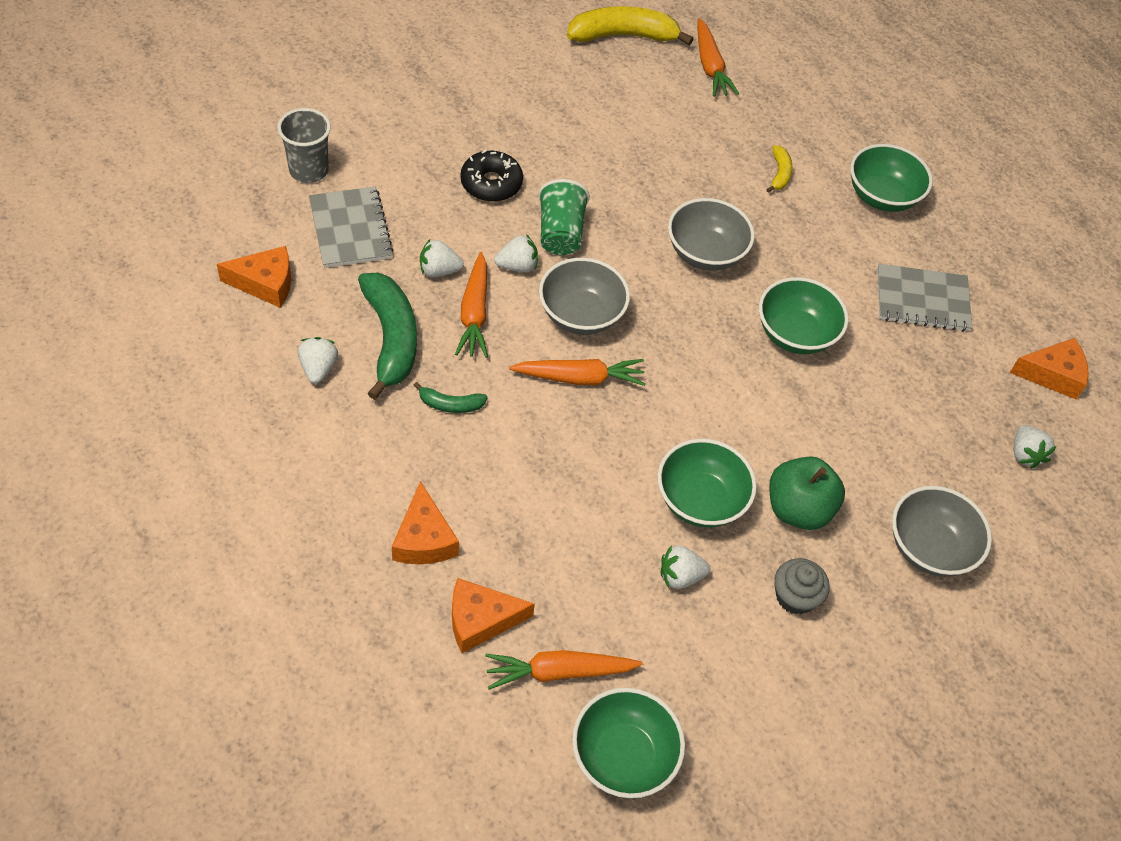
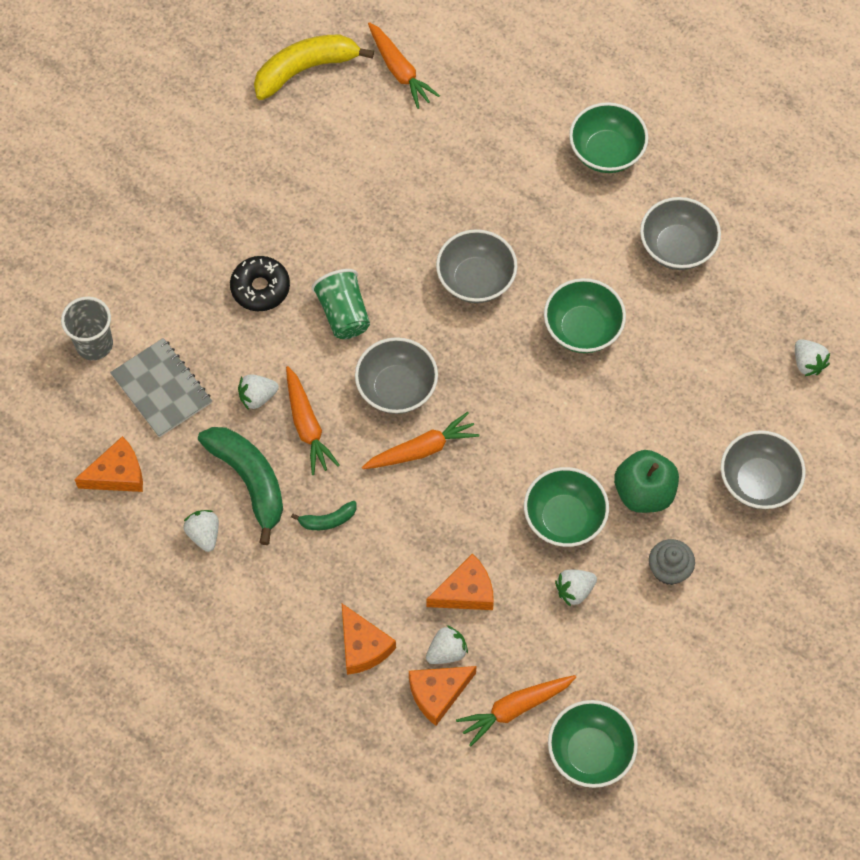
camera: 15 degrees left, 10 degrees up
(517, 266) = (321, 363): white strawberry -> white strawberry (447, 651)
(779, 174) = (508, 166): yellow banana -> none
(922, 300) = (677, 247): grey notebook -> grey bowl
(1052, 375) = (808, 276): orange cheese -> orange cheese (466, 592)

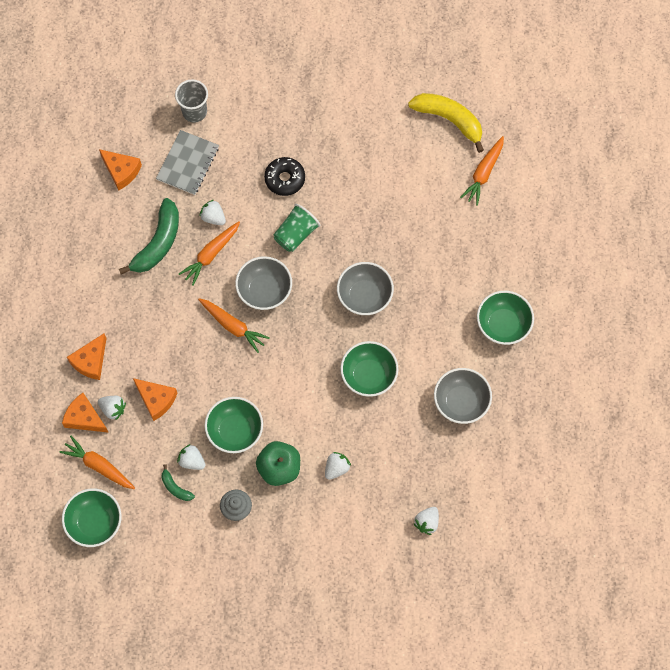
camera: 60 degrees right, 5 degrees up
(204, 534) = (111, 238): white strawberry -> white strawberry (336, 468)
(328, 520) = (158, 299): green banana -> green banana (175, 487)
(758, 482) = (326, 532): grey bowl -> none

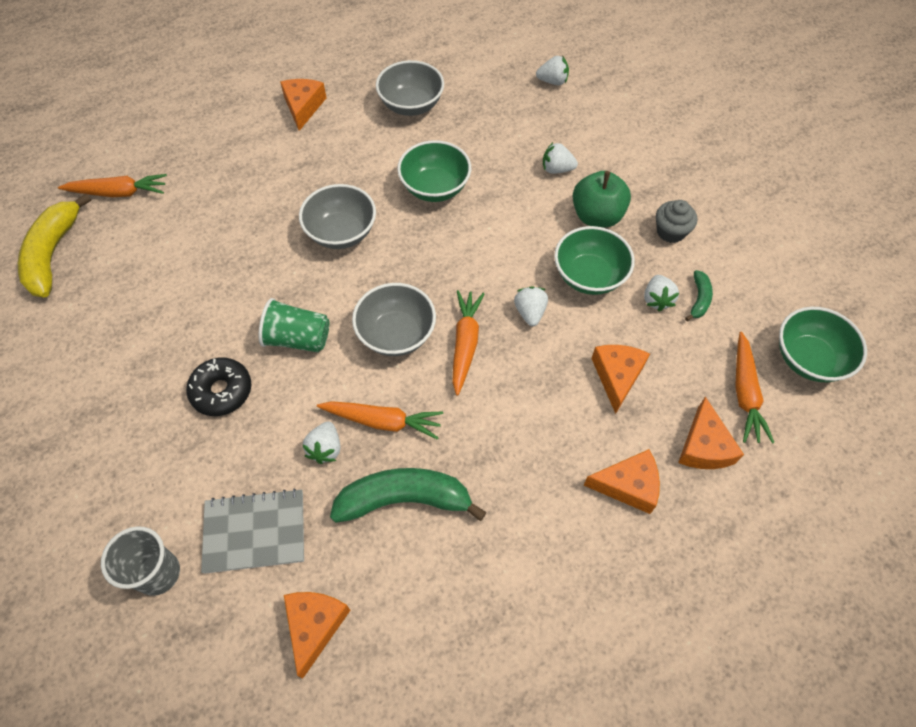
camera: 120 degrees left, 10 degrees down
(113, 409) = (666, 419): white strawberry -> white strawberry (530, 312)
(503, 324) = (303, 107): green bowl -> orange cheese

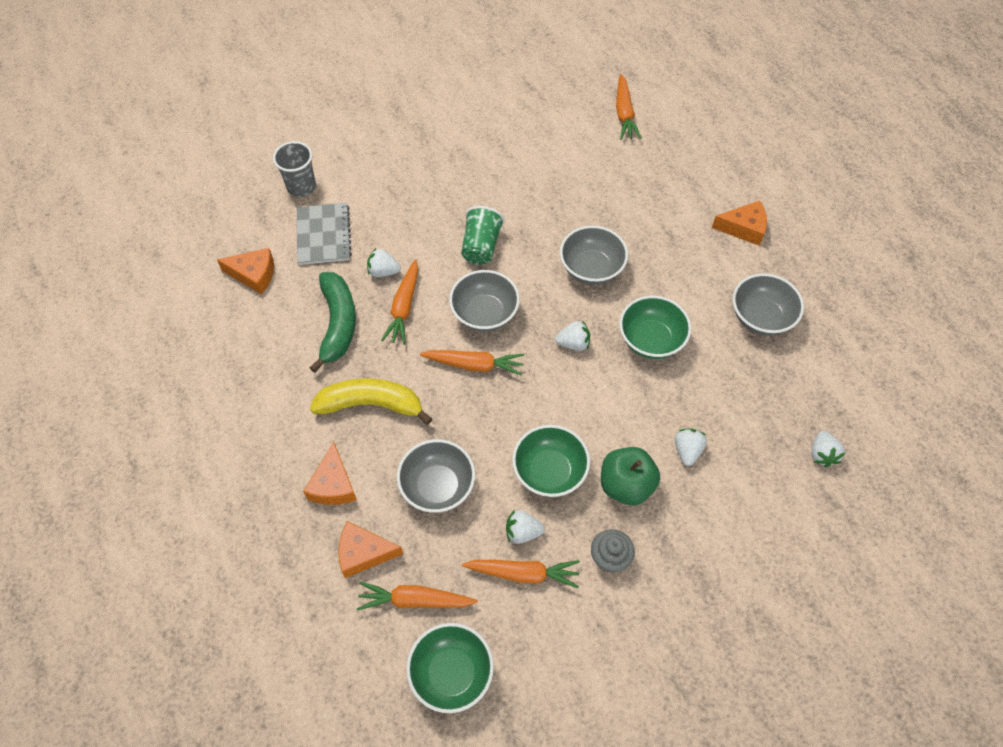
camera: 90 degrees right, 0 degrees up
(53, 254) = (560, 86): yellow banana -> yellow banana (371, 404)
(222, 391) = (435, 203): black donut -> none
(530, 312) = (507, 417): white strawberry -> white strawberry (573, 343)
(617, 376) = (437, 486): orange cheese -> grey bowl
(699, 299) = (523, 573): green banana -> orange carrot

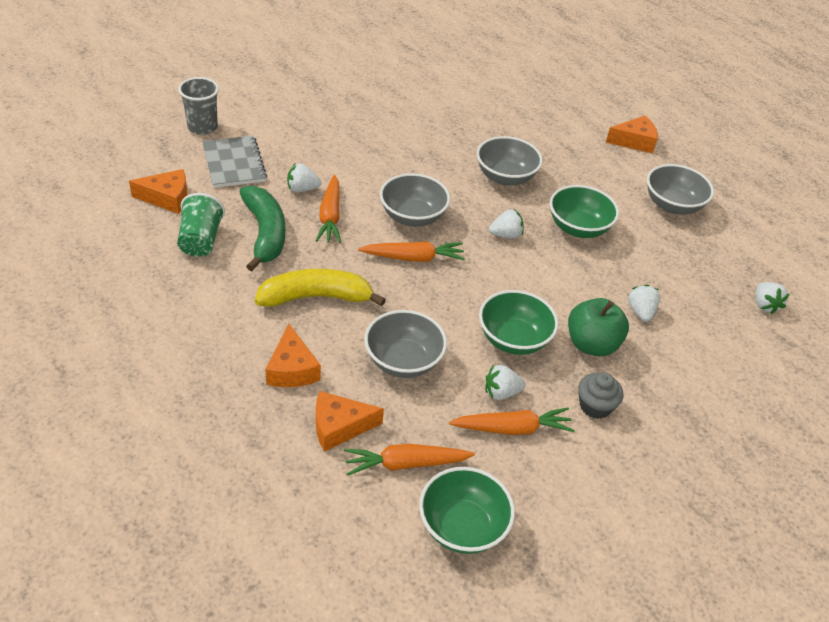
camera: 15 degrees left, 15 degrees down
(481, 246) = (394, 165): green cup -> green cup (200, 240)
(624, 113) = (500, 64): orange carrot -> none

